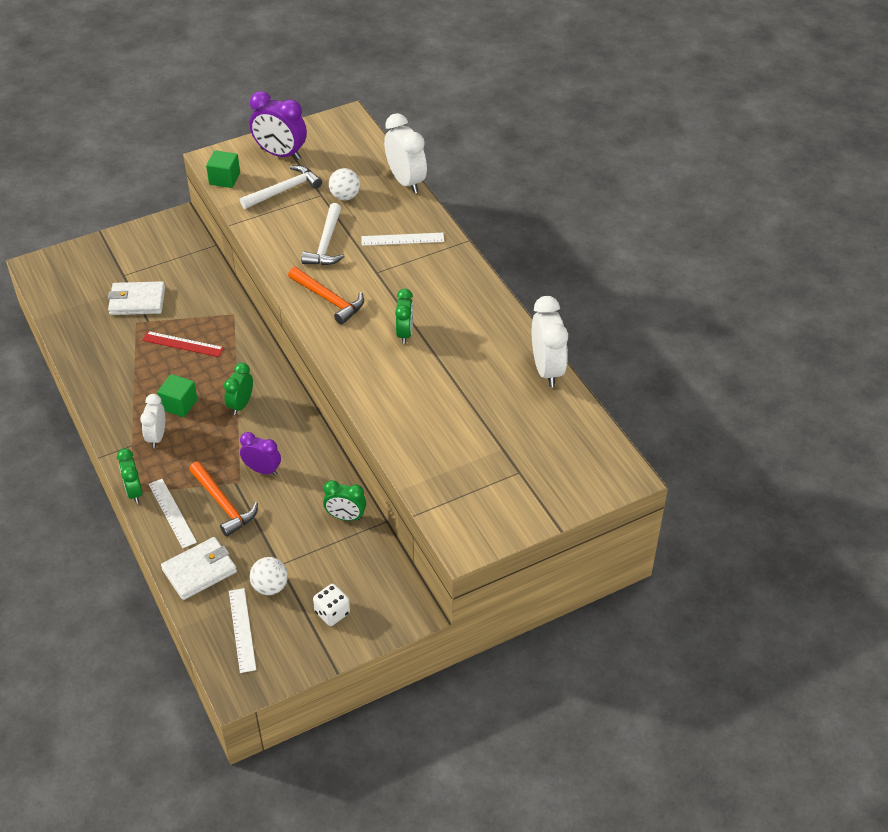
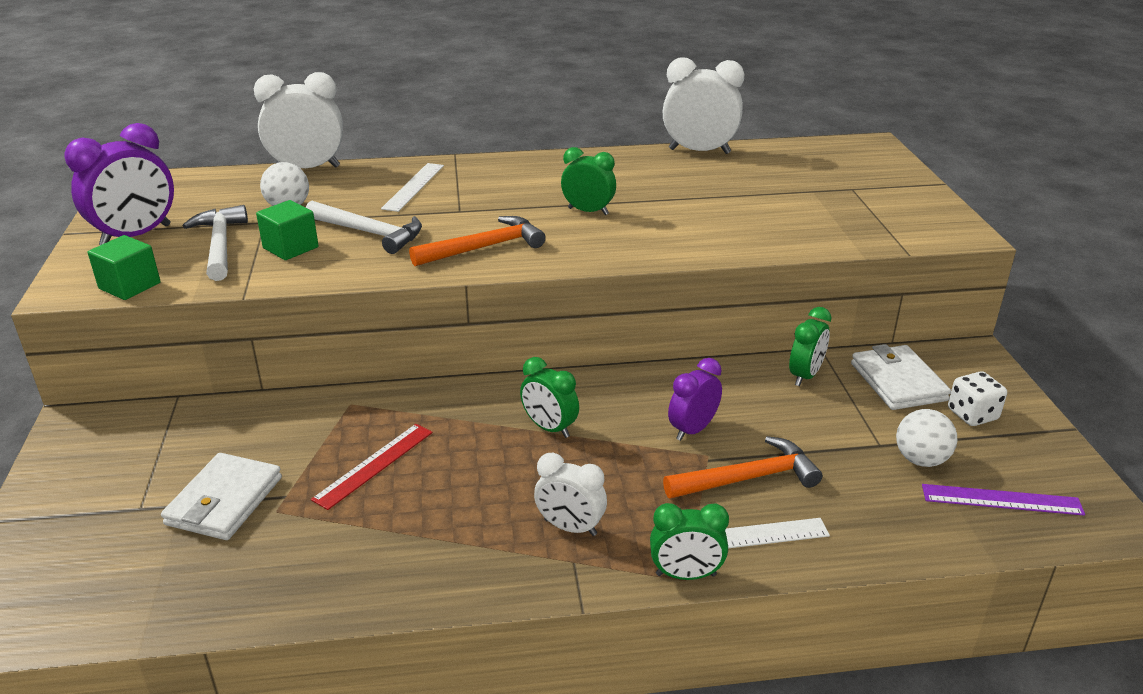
camera: 70 degrees left, 15 degrees down
(179, 404) = (510, 490): green cube -> green cube (290, 248)
(199, 571) = (880, 525): white wallet -> white wallet (898, 382)
(242, 630) = (1001, 500): white ruler -> purple ruler

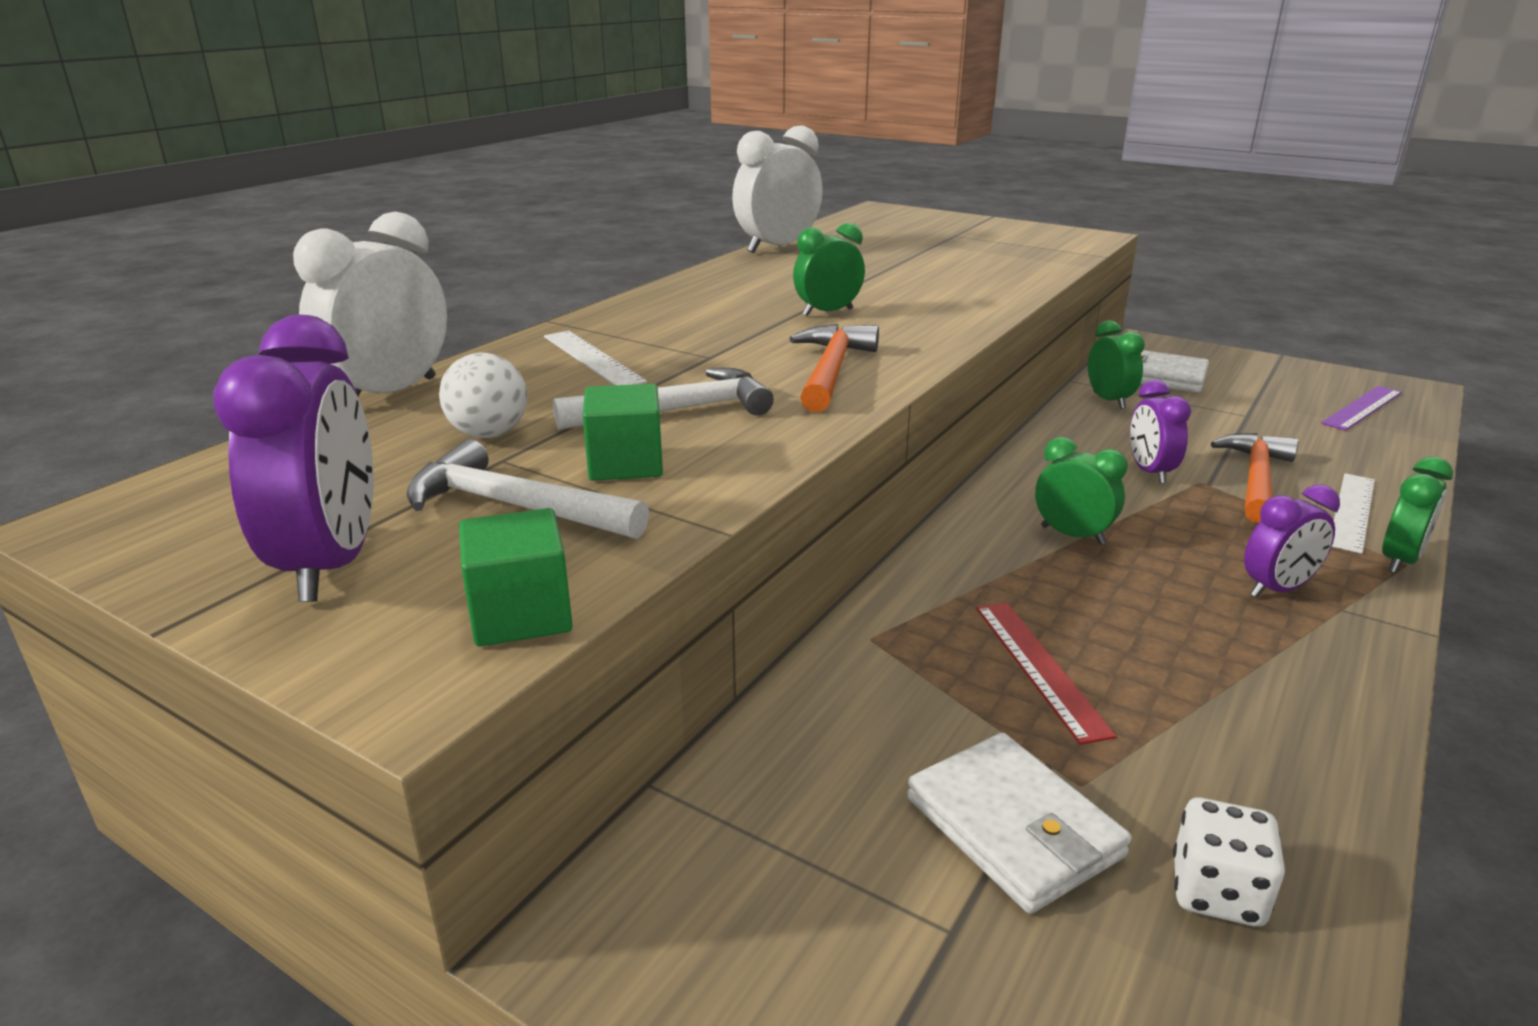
camera: 50 degrees left, 5 degrees down
(549, 428) = (1072, 535): green clock -> green clock turned 135 degrees counterclockwise
(570, 527) = (1277, 589): white clock -> purple clock
(920, 460) = (1283, 411): white ball -> none
(972, 415) = (1233, 373): white dice -> white dice (1217, 892)

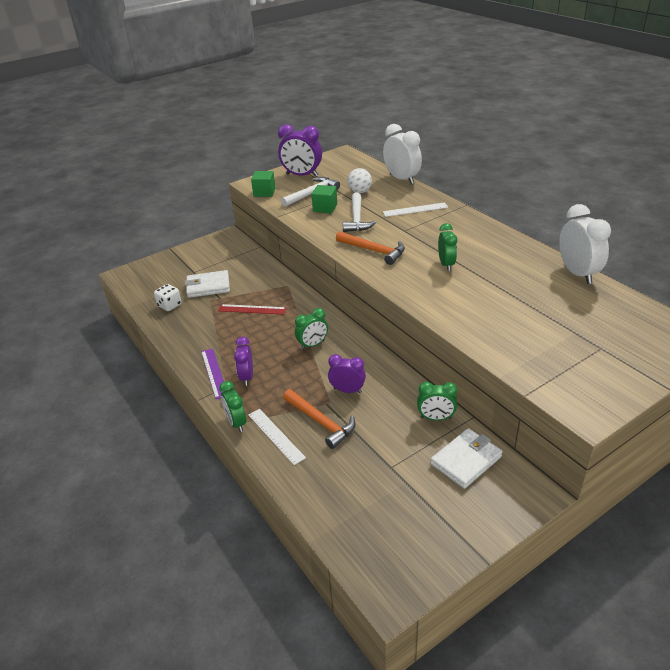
camera: 115 degrees right, 10 degrees up
(1362, 408) = (375, 534): purple ruler -> purple ruler (214, 373)

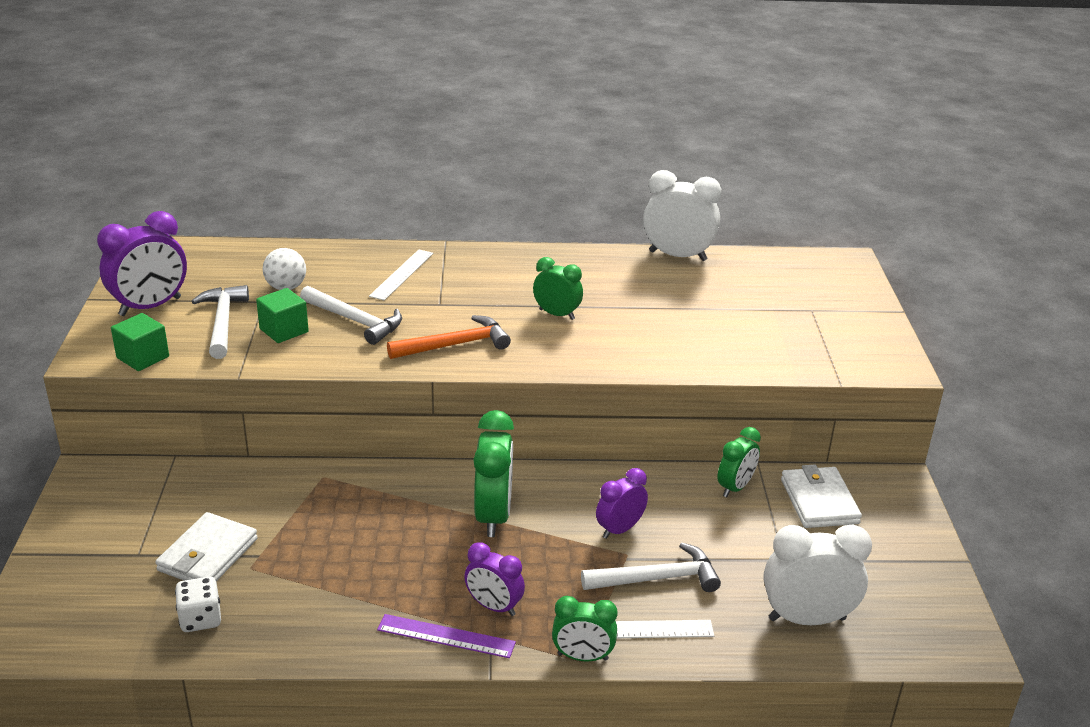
camera: 60 degrees left, 5 degrees down
(252, 309) = (336, 535): red ruler -> none
(312, 345) = (493, 516): green clock -> green clock, size x1.61
(321, 422) = (657, 578): orange hammer -> white hammer
(401, 179) = (307, 246): white clock -> white clock (806, 619)

